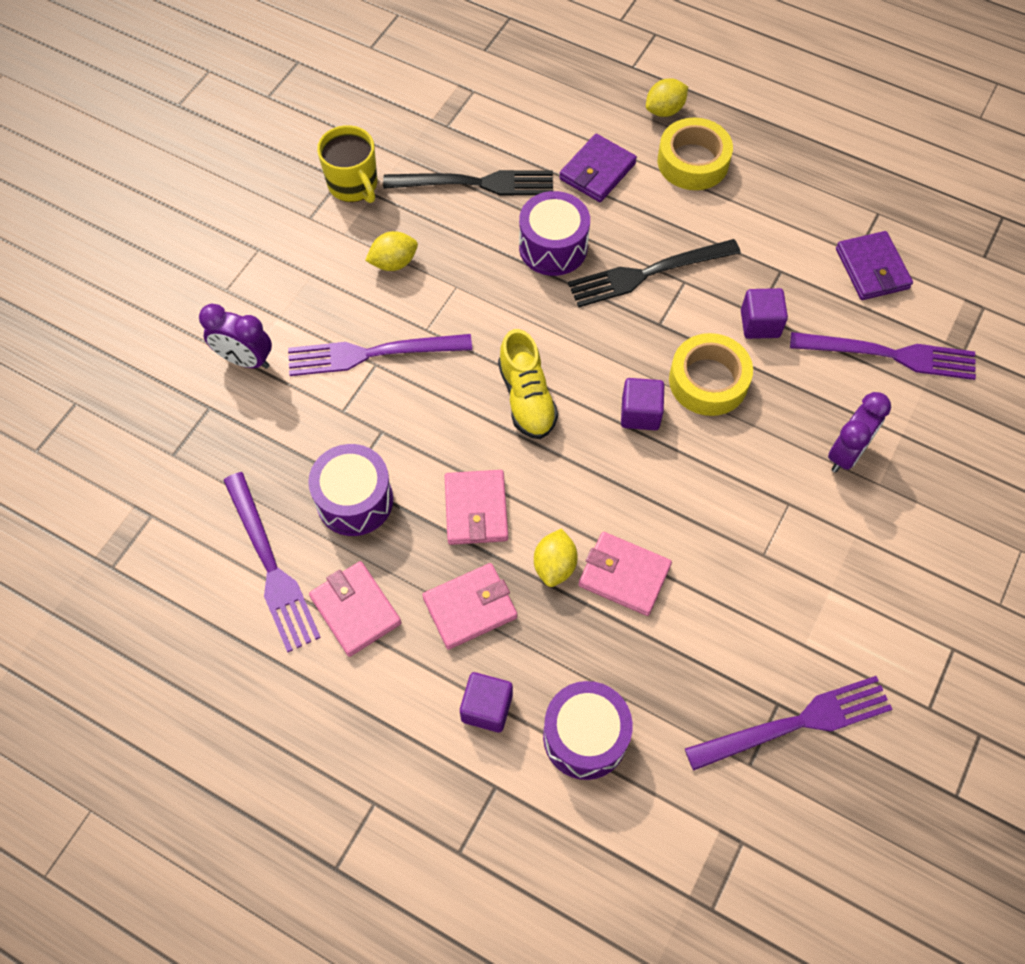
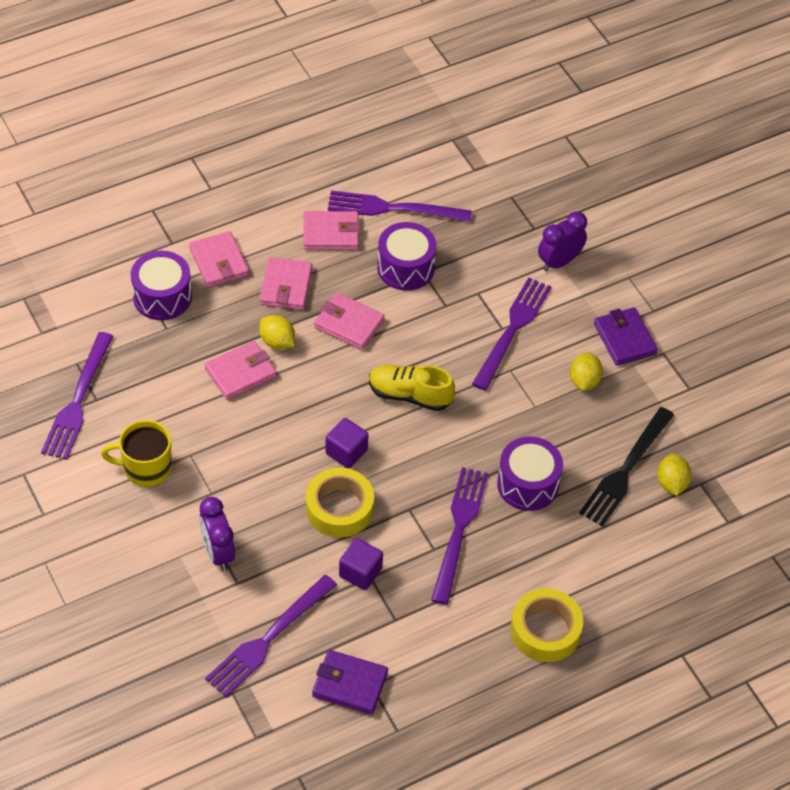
camera: 120 degrees right, 10 degrees down
(353, 185) = (677, 393): yellow mug -> yellow mug (145, 468)
(487, 708) = (219, 262): purple cube -> pink wallet
(597, 171) = (582, 557): purple wallet -> purple wallet (624, 339)
(647, 273) = (459, 529): black fork -> purple fork
(664, 110) = (615, 646): yellow lemon -> yellow lemon (671, 483)

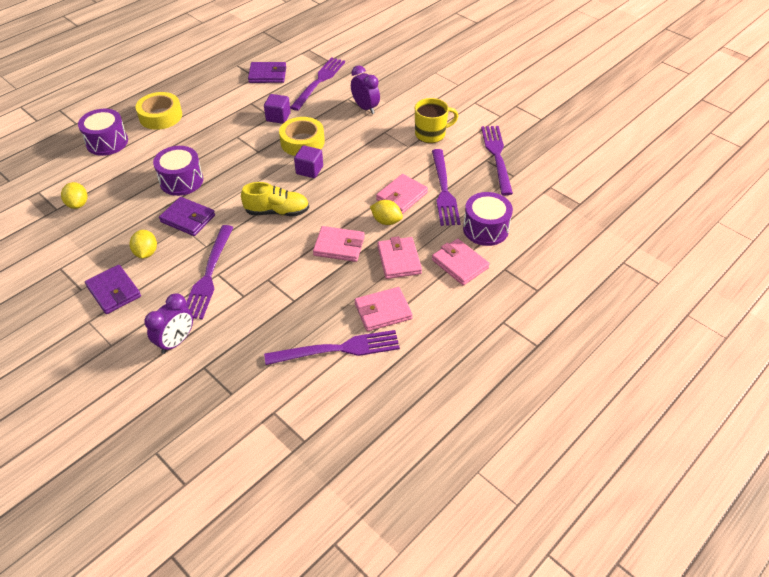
camera: 165 degrees right, 5 degrees down
(405, 268) = (309, 300): purple drum -> purple drum (107, 142)
(459, 529) = (223, 148): purple fork -> purple fork (444, 190)
(527, 417) = (188, 219): none -> purple wallet
(625, 470) = (112, 204): black fork -> none

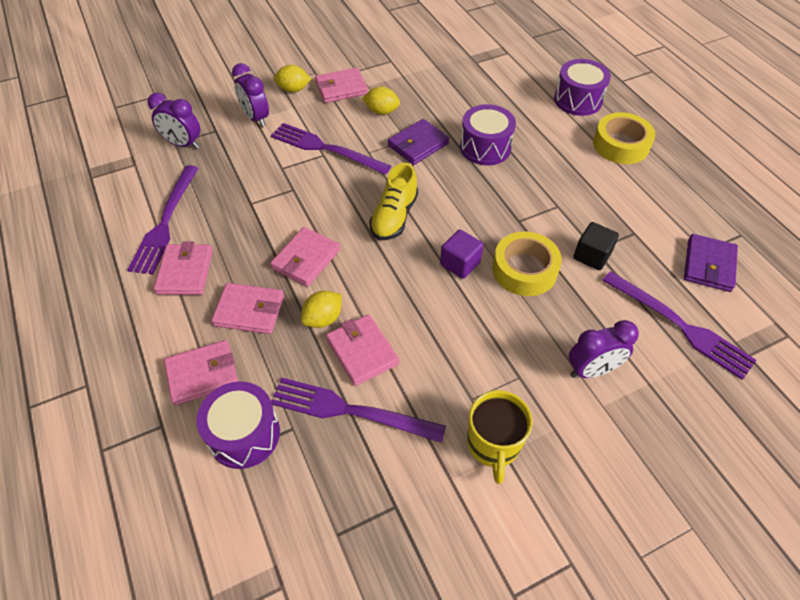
camera: 110 degrees right, 5 degrees up
(78, 204) = (477, 75): yellow lemon -> yellow lemon (293, 89)
(114, 291) = (341, 88): purple wallet -> pink wallet
(231, 385) = (183, 144): none -> purple clock
(278, 117) = (591, 256): purple cube -> black cube
(497, 156) = (397, 530): purple fork -> none

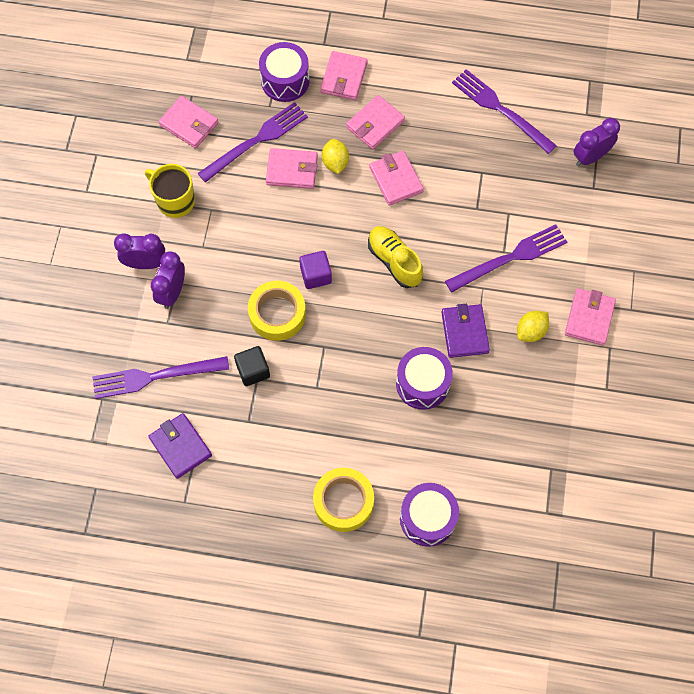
camera: 125 degrees right, 15 degrees up
(185, 272) = (439, 102): pink wallet -> pink wallet (189, 124)
(256, 118) = (590, 226): purple clock -> purple clock (145, 263)
(293, 89) = (614, 277): yellow lemon -> none

